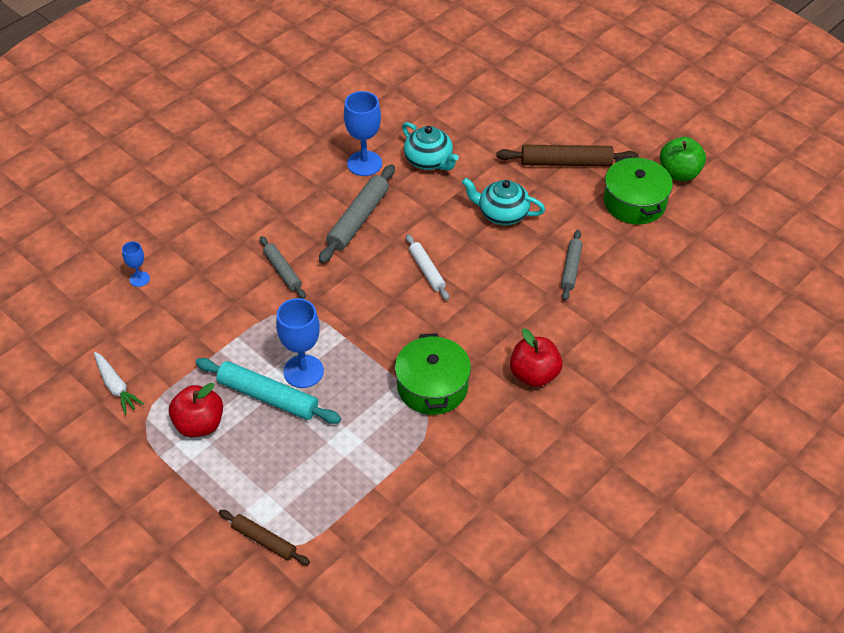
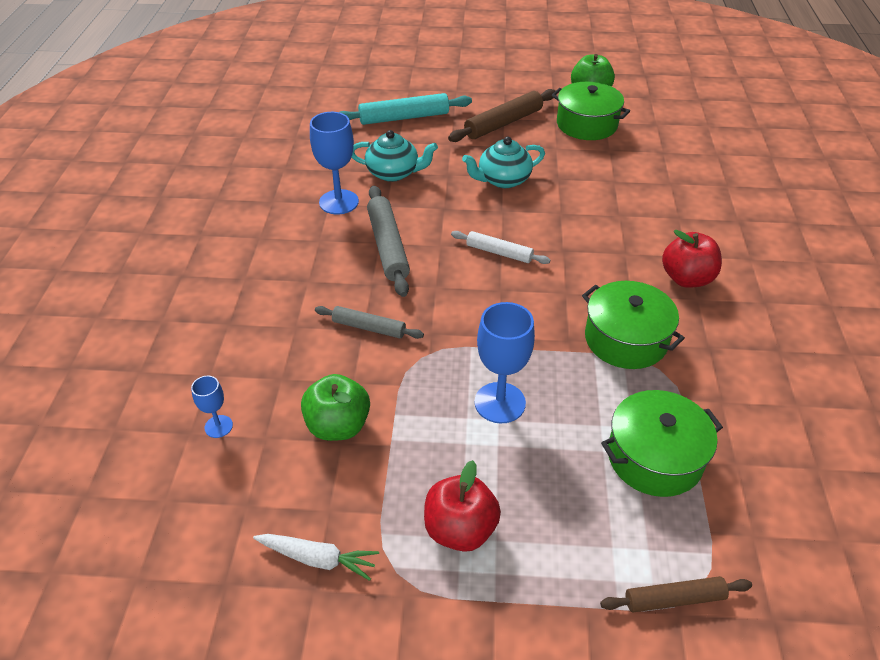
camera: 40 degrees left, 5 degrees down
(200, 322) = (338, 426): none -> green apple
(268, 397) = (495, 450): turquoise rolling pin -> turquoise rolling pin (404, 117)
(352, 466) = (654, 457): none -> green pot
(571, 268) = (605, 189): grey rolling pin -> none

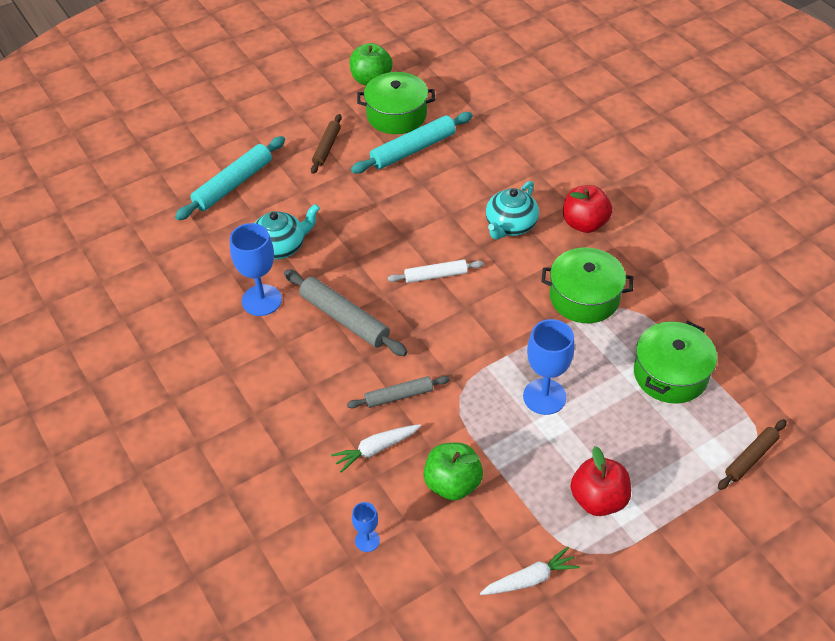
camera: 35 degrees left, 5 degrees up
(305, 358) = (376, 449): none -> white carrot
(503, 123) = (327, 147): brown rolling pin -> brown rolling pin, size x0.61
(503, 180) = (378, 206): turquoise teapot -> turquoise teapot (510, 225)
(576, 153) = (413, 149): none -> turquoise rolling pin

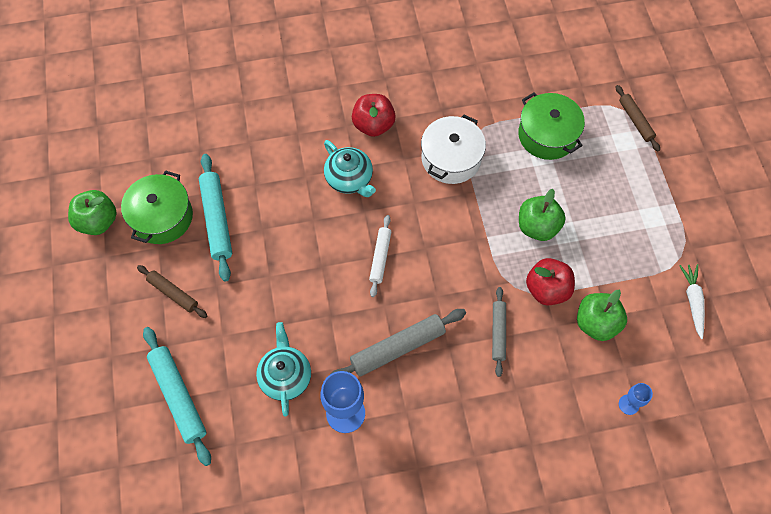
camera: 70 degrees left, 15 degrees up
(376, 449) = (545, 369): white carrot -> none
(544, 396) = (537, 227): blue goblet -> green apple
(584, 297) = (451, 158): green pot -> white pot
(598, 499) = (640, 229): red apple -> red apple (547, 289)

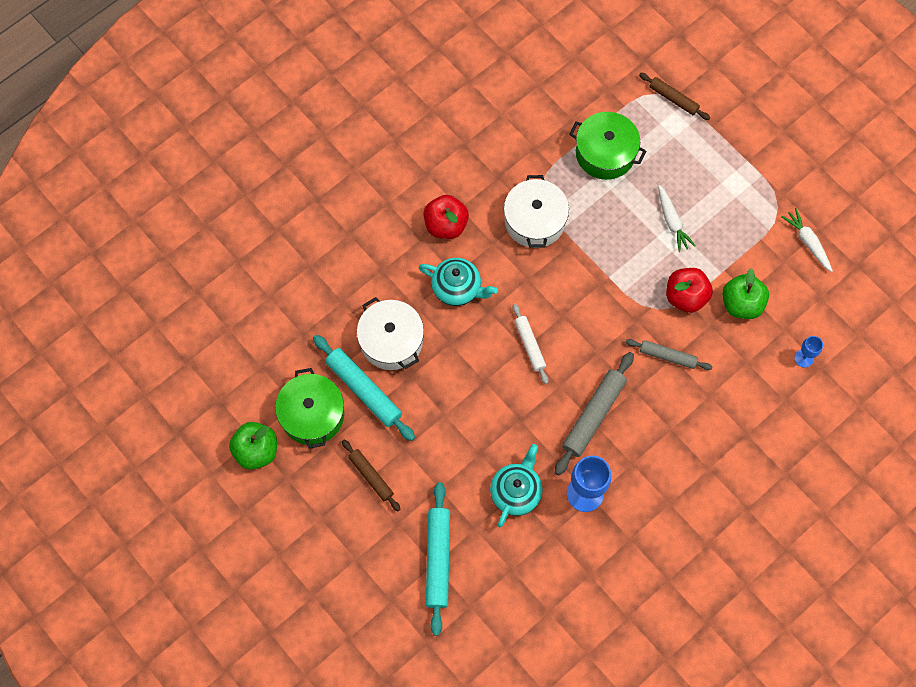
camera: 30 degrees left, 5 degrees up
(173, 293) = (371, 476): brown rolling pin -> brown rolling pin turned 45 degrees clockwise
(178, 397) = (438, 559): turquoise rolling pin -> turquoise rolling pin turned 60 degrees clockwise
(266, 192) = (391, 341): none -> white pot
(285, 376) = (516, 492): turquoise teapot -> turquoise teapot turned 60 degrees clockwise
(498, 332) = (667, 356): grey rolling pin -> grey rolling pin turned 45 degrees counterclockwise
(537, 227) = (646, 244): green apple -> none
(573, 219) = (672, 221): none -> white carrot

